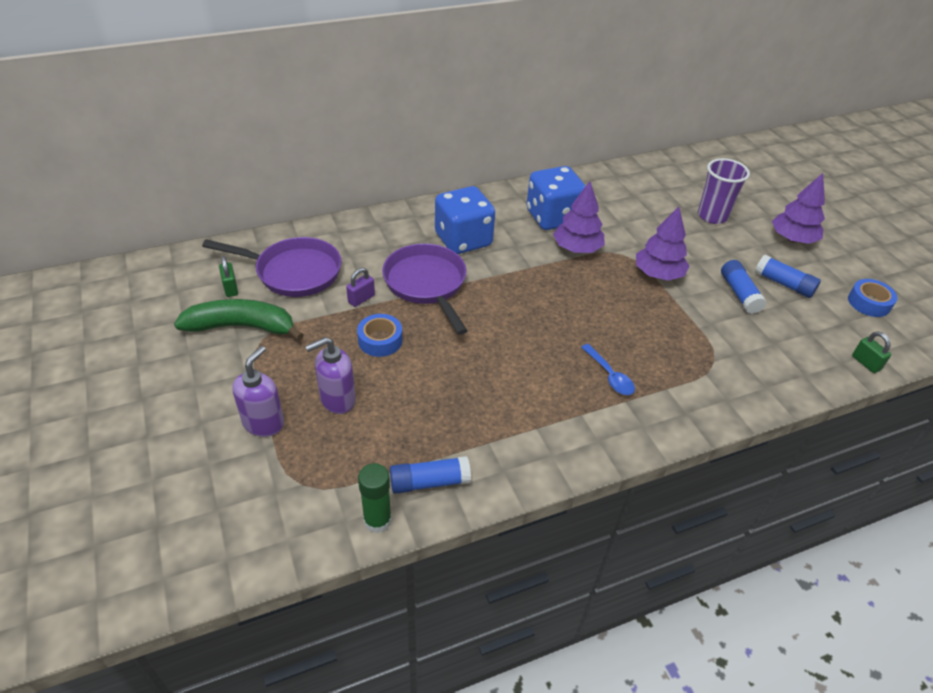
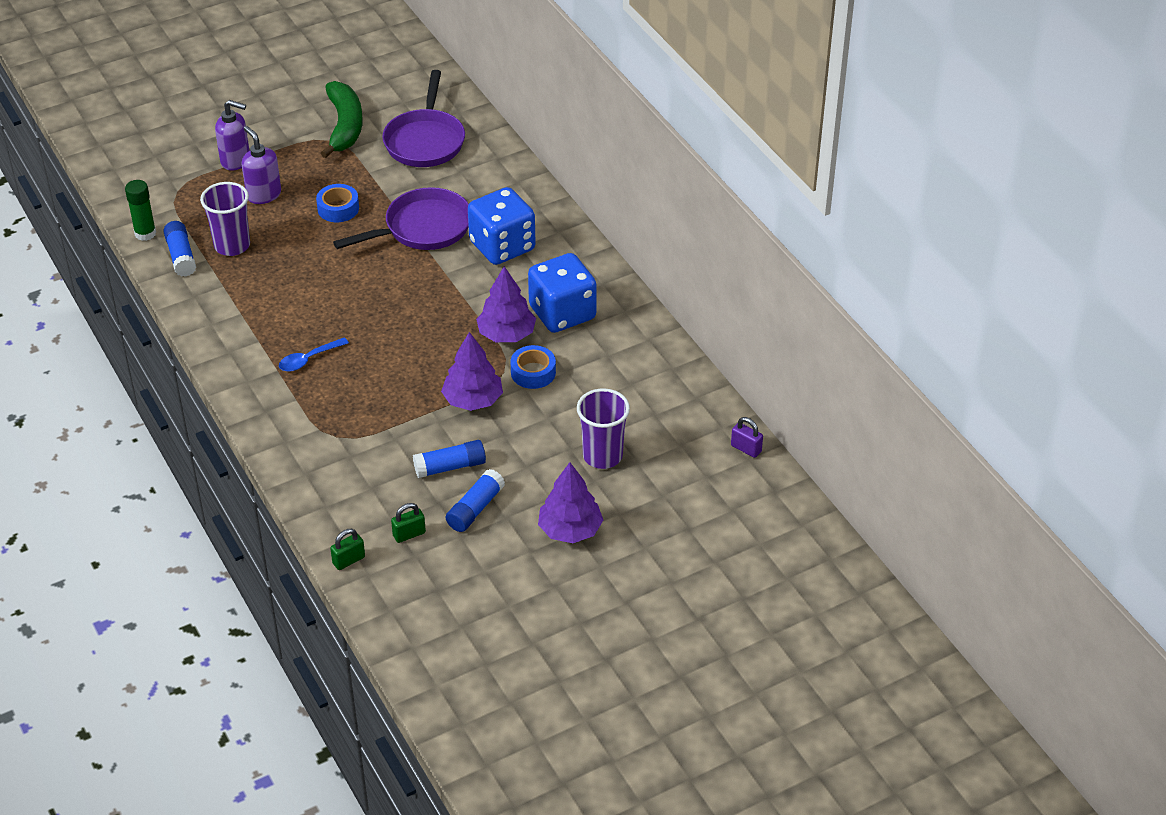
camera: 85 degrees right, 0 degrees up
(231, 288) = (395, 109): green padlock -> green padlock (409, 534)
(361, 299) = (393, 189): purple padlock -> purple padlock (746, 448)
(420, 431) = (232, 245): none -> purple cup
(869, 303) = (453, 584): blue tape -> blue tape (533, 372)

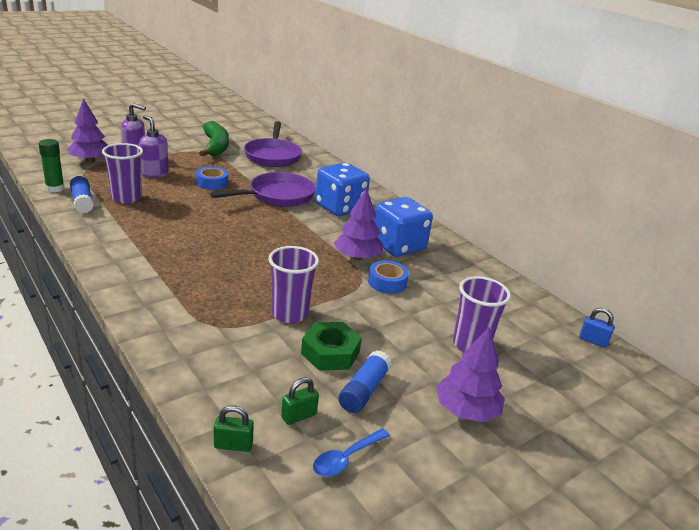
camera: 10 degrees left, 15 degrees down
(308, 359) = (188, 268): blue spoon -> blue spoon (346, 458)
(348, 560) = (233, 445): green padlock -> green padlock turned 45 degrees clockwise
(415, 419) = (290, 314): none -> purple cup
(450, 467) = (330, 352): blue glue stick -> green nut
(473, 400) = (340, 300): purple tree -> purple tree (90, 161)
(746, 448) = (593, 341): purple padlock -> blue padlock

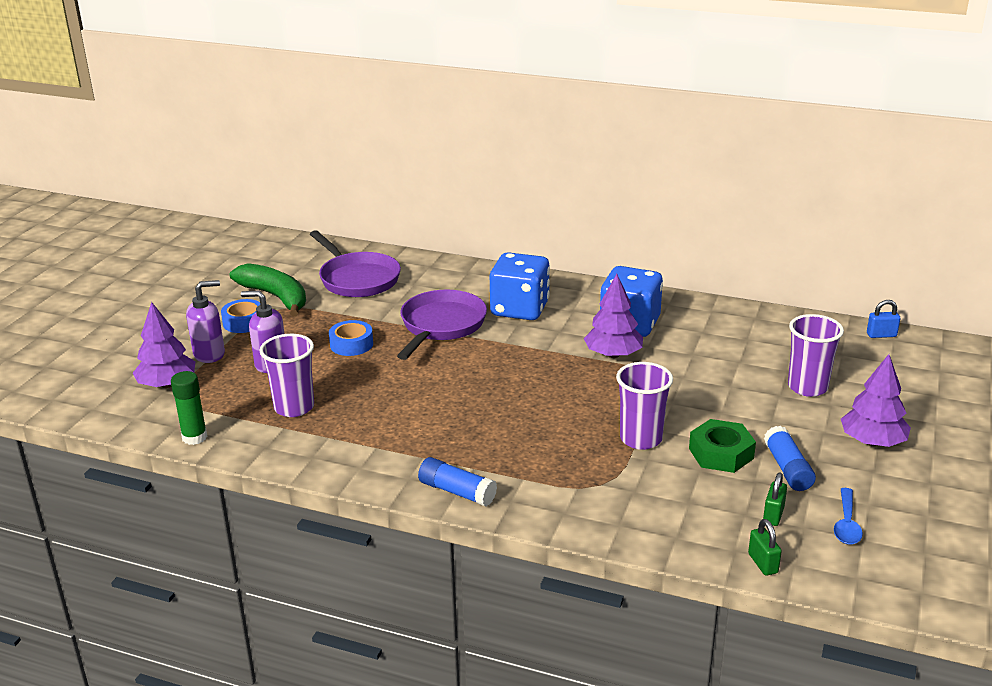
camera: 30 degrees left, 0 degrees up
(82, 202) = (255, 436): blue glue stick -> blue glue stick (457, 492)
(233, 445) = (762, 563): green padlock -> green padlock turned 75 degrees counterclockwise
(387, 282) = (672, 366): blue tape -> blue tape (244, 322)

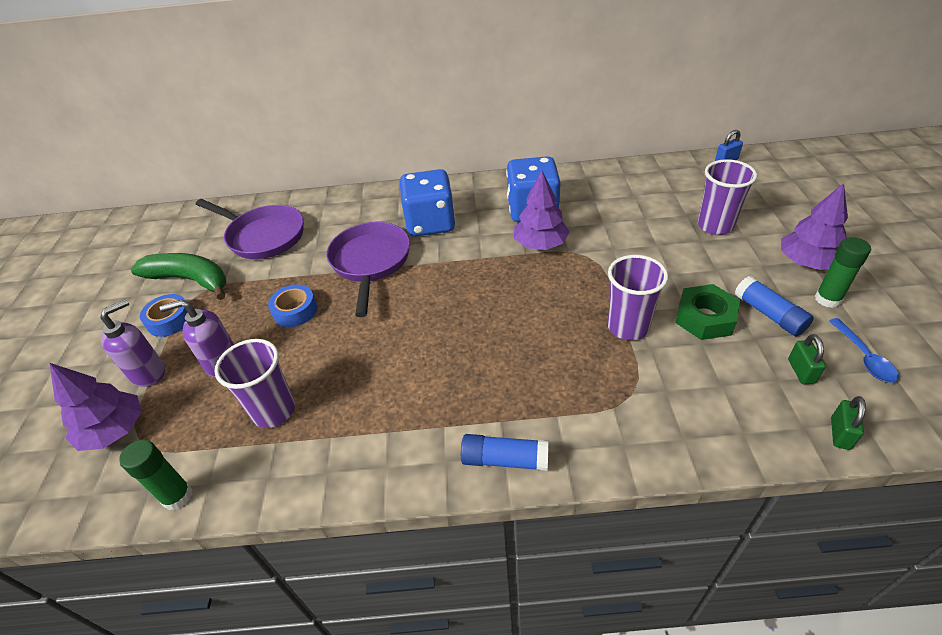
camera: 20 degrees left, 15 degrees up
(762, 563) = (840, 433): green padlock -> green padlock turned 60 degrees clockwise
(860, 474) = (827, 299): none -> green glue stick

